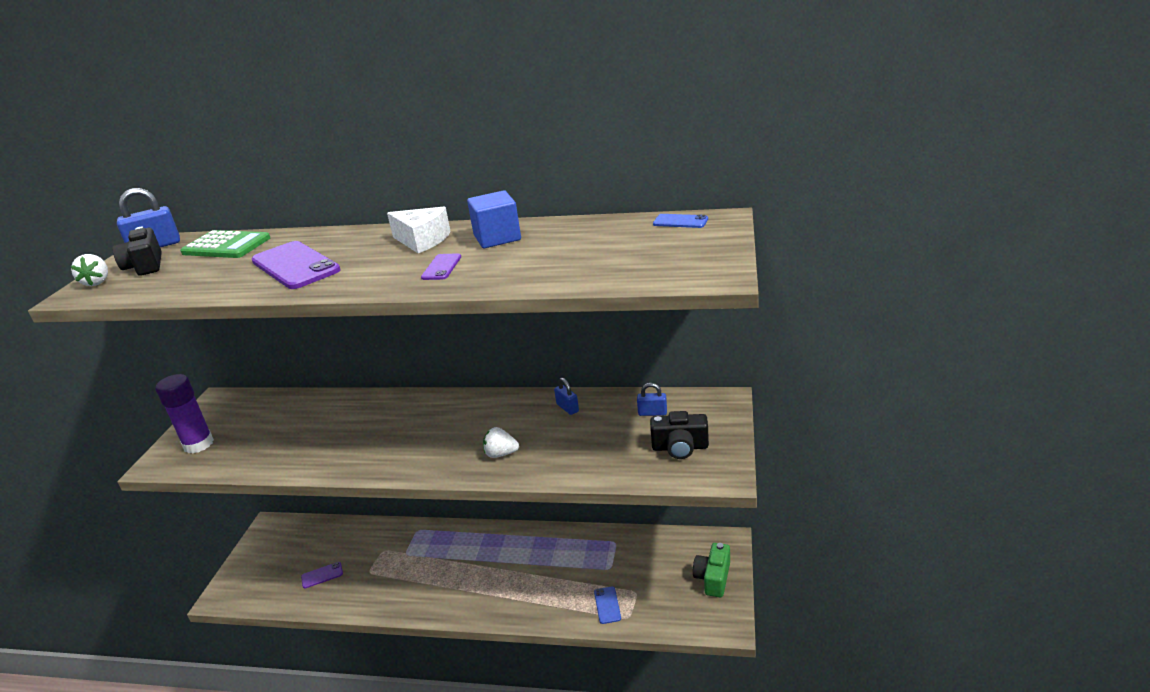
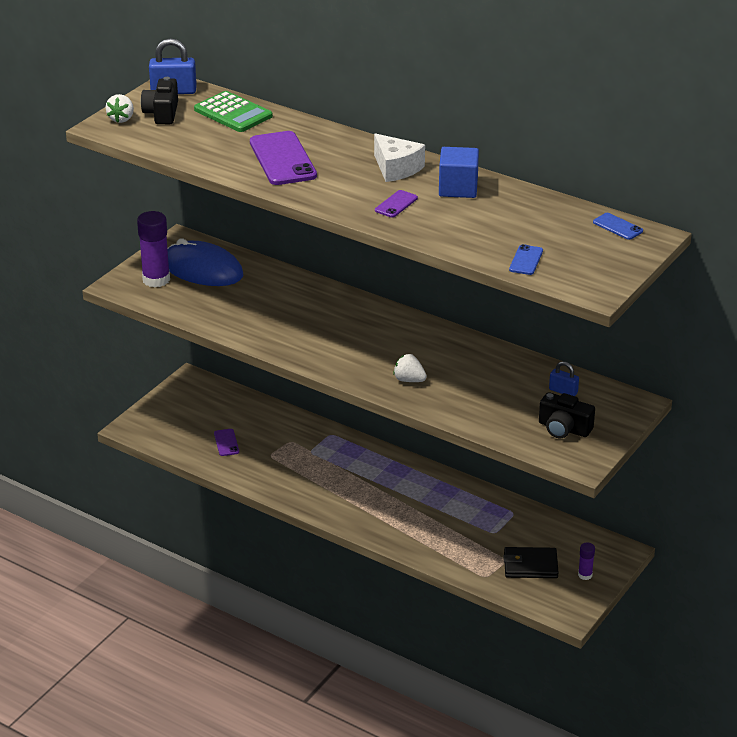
camera: 20 degrees right, 5 degrees up
(246, 419) = (203, 269): none -> blue mouse
(322, 575) = (226, 442): purple phone -> purple phone turned 75 degrees clockwise
(567, 408) = (491, 360): blue padlock -> none
(607, 605) = (472, 560): blue phone -> blue phone (526, 260)
(661, 588) = (530, 565): none -> black wallet
(713, 578) = (585, 575): green camera -> purple glue stick

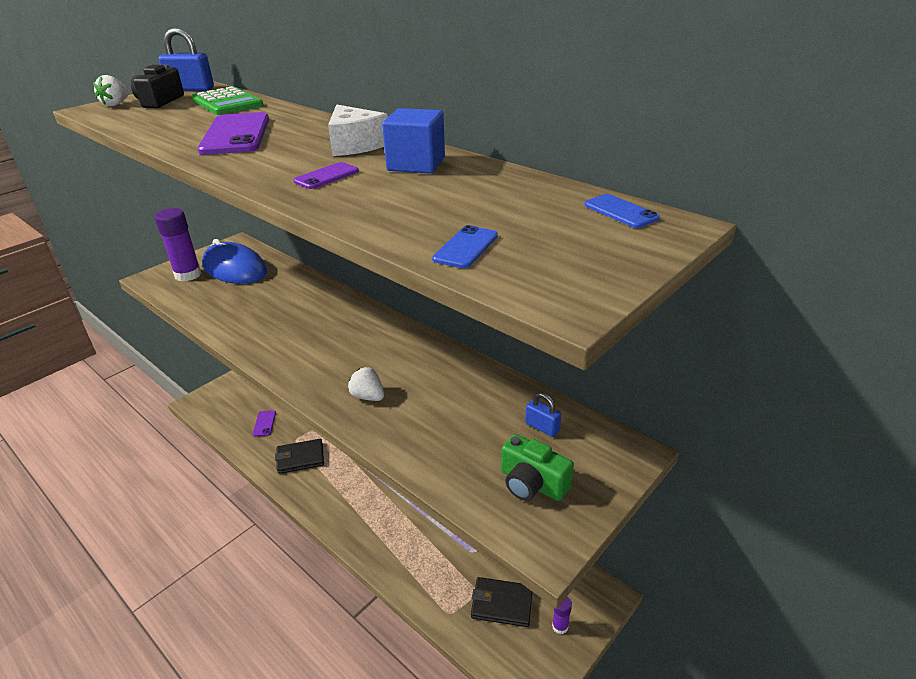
camera: 10 degrees right, 0 degrees up
(285, 472) = (300, 458): none -> black wallet
(564, 428) = (532, 483): black camera -> green camera

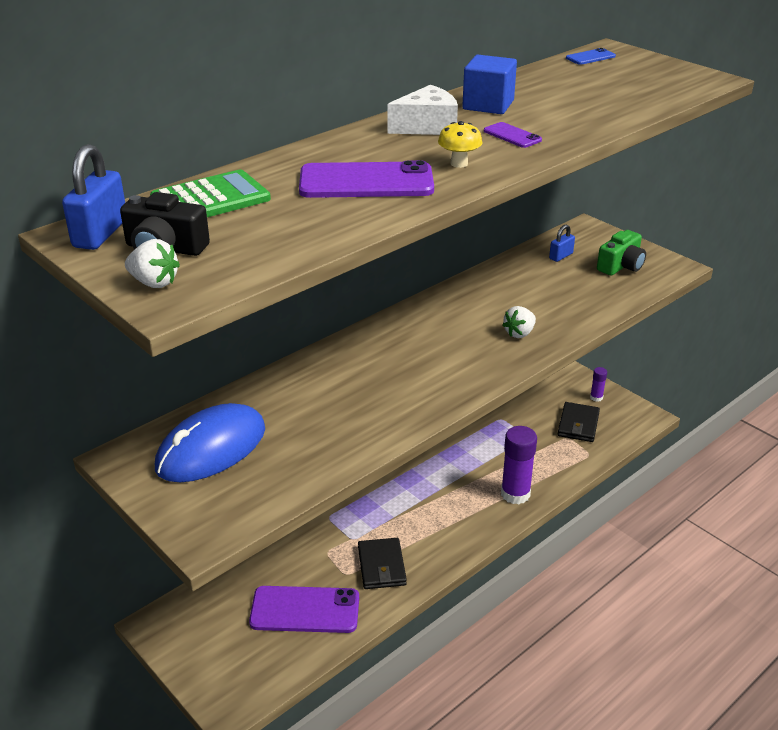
camera: 85 degrees left, 0 degrees up
(188, 275) = (210, 495): purple glue stick -> purple glue stick (515, 494)
(261, 159) = (459, 163): none -> yellow mushroom
(264, 423) = (305, 610): purple phone -> purple phone, size x2.10
(465, 247) = (649, 96): blue phone -> none

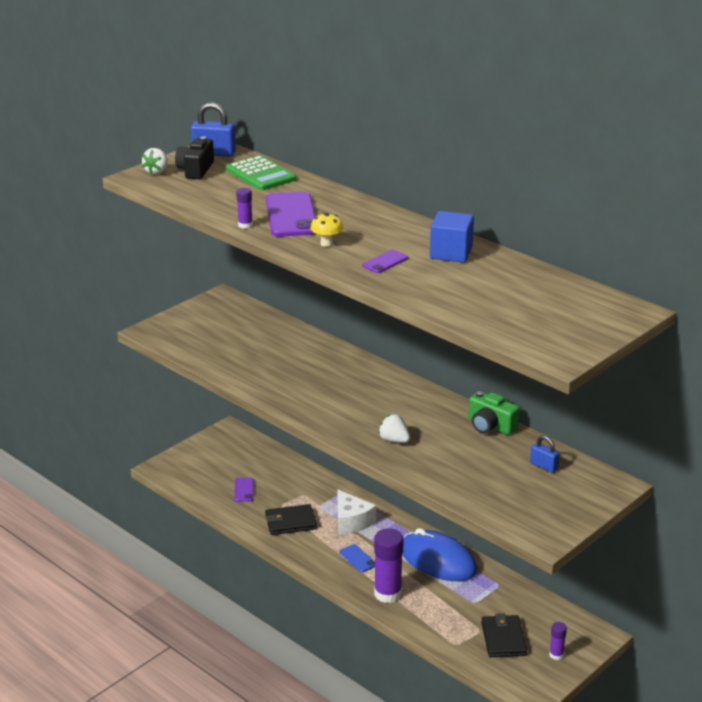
camera: 85 degrees right, 5 degrees down
(211, 448) = (232, 324): blue mouse -> blue mouse (438, 560)
(305, 610) = (244, 490): purple phone -> purple phone, size x0.48
(393, 212) = (245, 225): none -> purple glue stick
(427, 126) = (396, 231): white cheese -> white cheese (351, 522)
(578, 424) = (503, 639): black wallet -> black wallet turned 75 degrees clockwise
(590, 57) = (601, 300): blue phone -> blue phone (358, 558)
(621, 266) = (535, 502): green camera -> green camera (490, 426)

